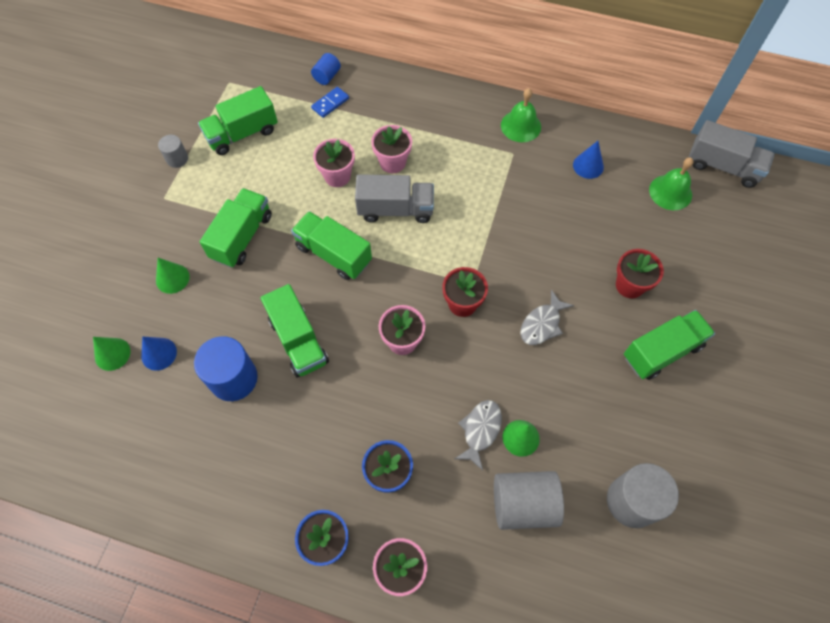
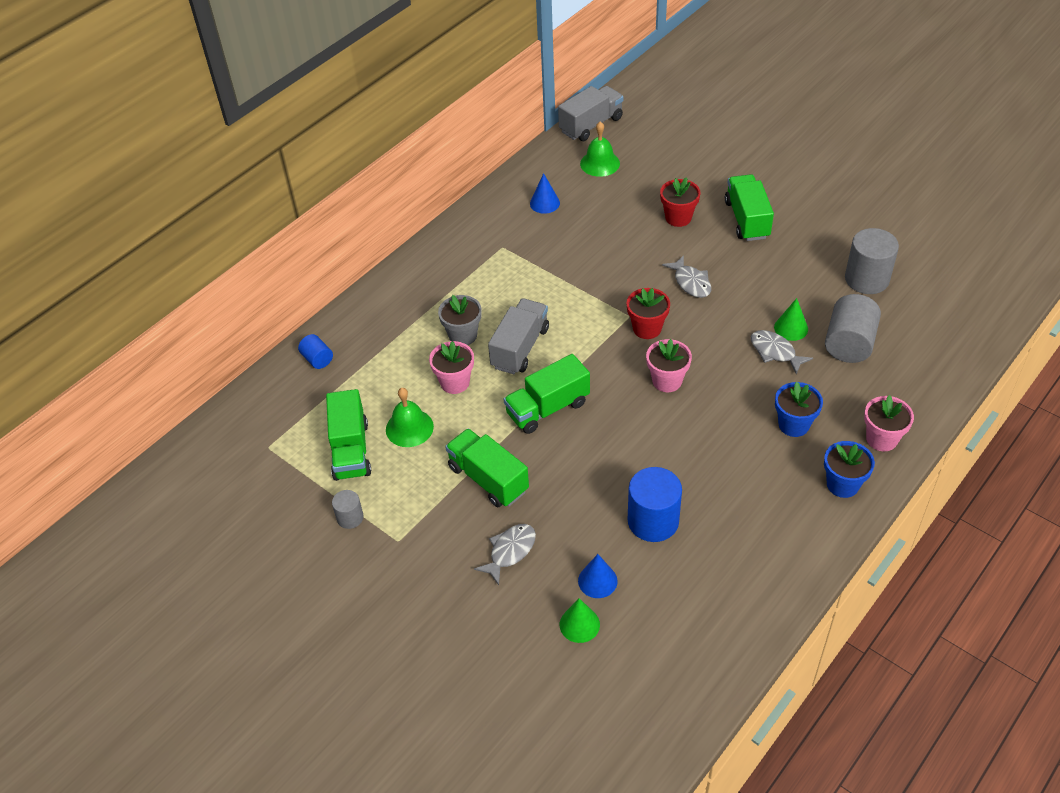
camera: 65 degrees left, 15 degrees down
(172, 278) = (510, 551): green cone -> grey fish
(298, 340) = (633, 459): green truck -> none
(330, 103) = (357, 365): blue domino -> none
(392, 162) = (463, 335): pink flower pot -> grey flower pot
(520, 126) = (474, 232): green bell -> green bell (409, 428)

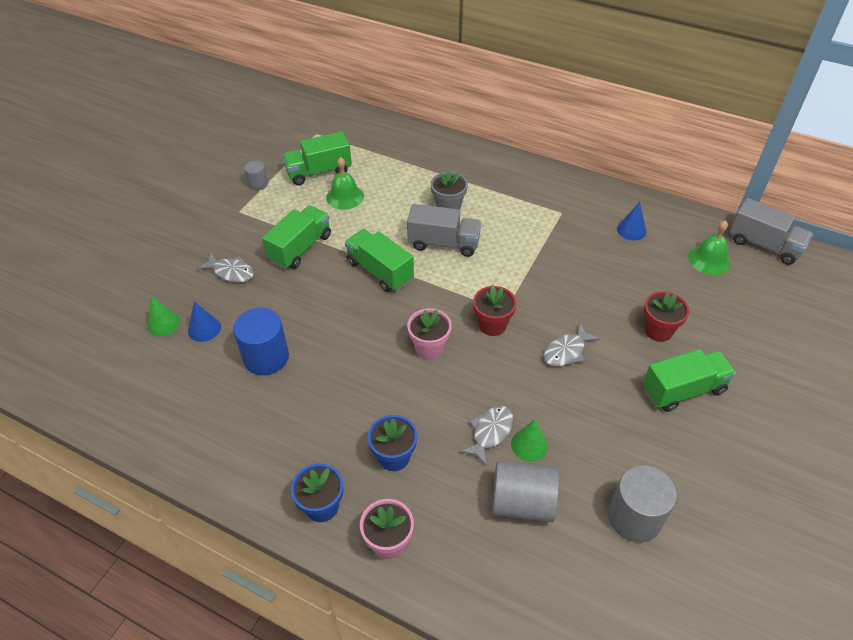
camera: 75 degrees right, 0 degrees up
(317, 359) = (402, 138): blue cylinder -> none
(455, 382) = (396, 212): pink flower pot -> none

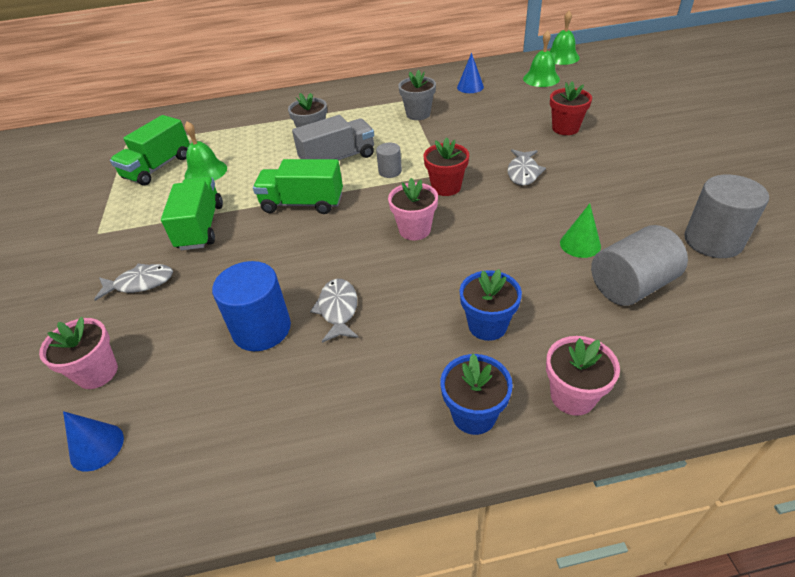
camera: 35 degrees left, 5 degrees down
(163, 323) = (97, 372): green cone -> pink flower pot
(204, 328) = (158, 347): blue cone -> blue cone (97, 447)
(258, 184) = (98, 204): grey cylinder -> grey cylinder (390, 171)
(490, 433) = (541, 255): grey fish -> grey fish (338, 310)
(552, 234) = (418, 114): none -> grey flower pot
(683, 390) = (628, 150): green truck -> none
(764, 245) = (562, 57): grey truck -> green bell

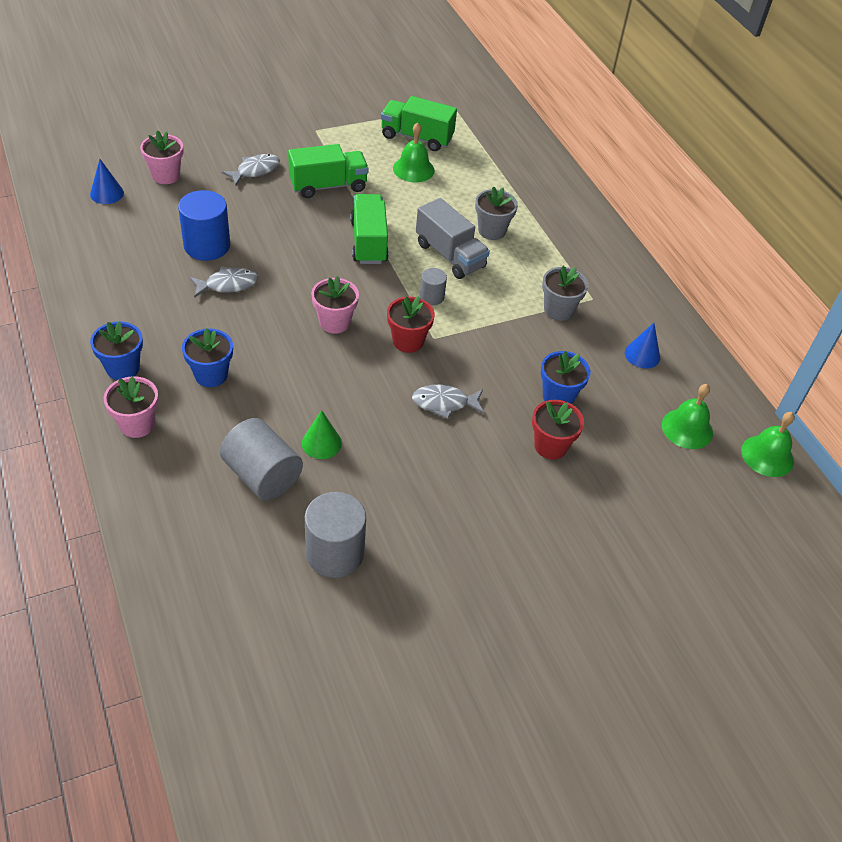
camera: 70 degrees right, 5 degrees up
(140, 283) = (255, 171): grey fish -> grey fish turned 105 degrees counterclockwise
(513, 121) = (558, 396): none -> blue flower pot

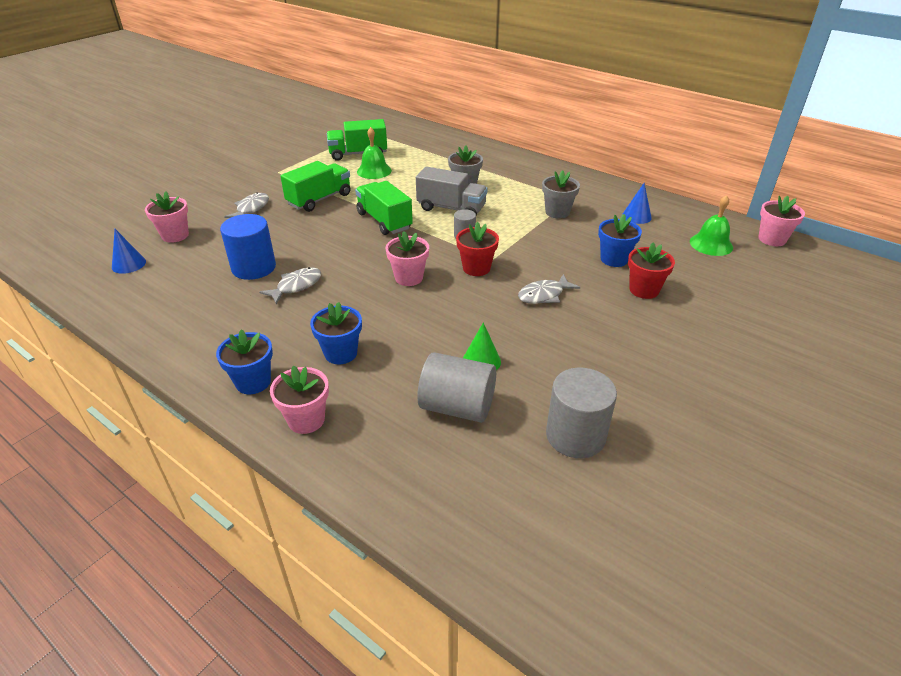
camera: 25 degrees left, 10 degrees down
(767, 455) = (772, 239): green bell -> pink flower pot

